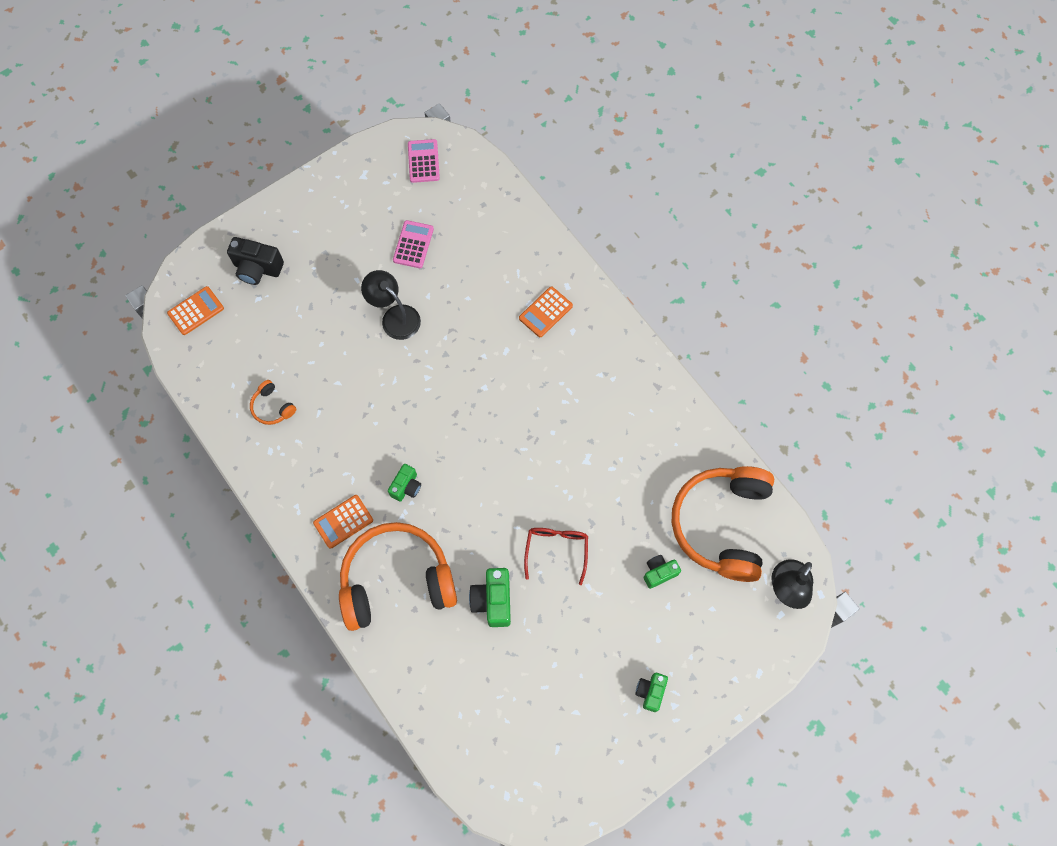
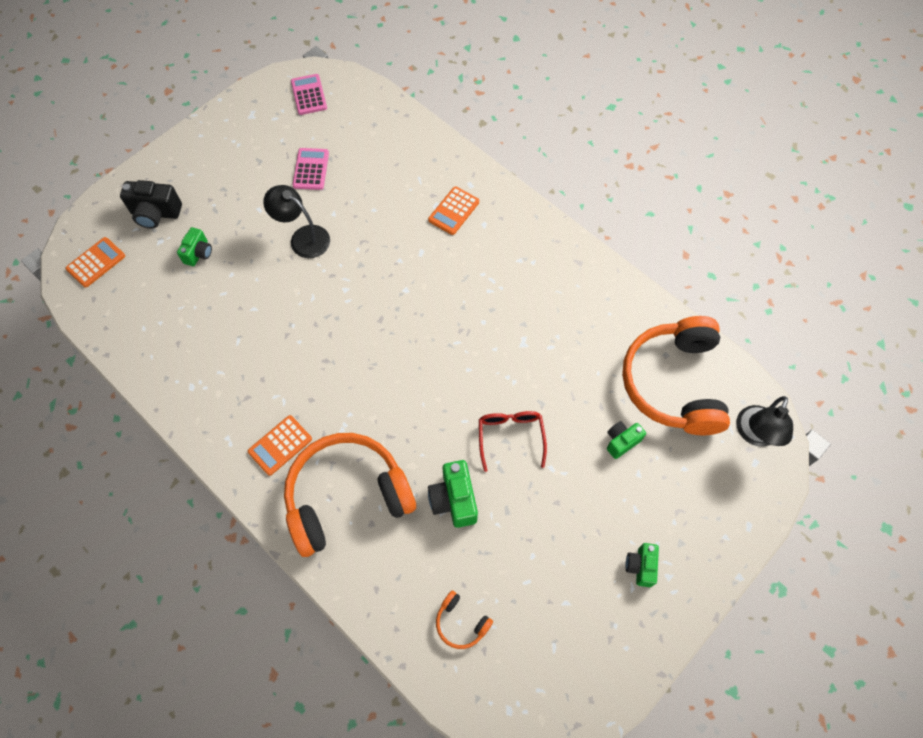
camera: 10 degrees left, 5 degrees down
(272, 407) = (188, 343): orange headphones -> orange headphones (461, 623)
(406, 487) = (341, 399): green camera -> green camera (198, 253)

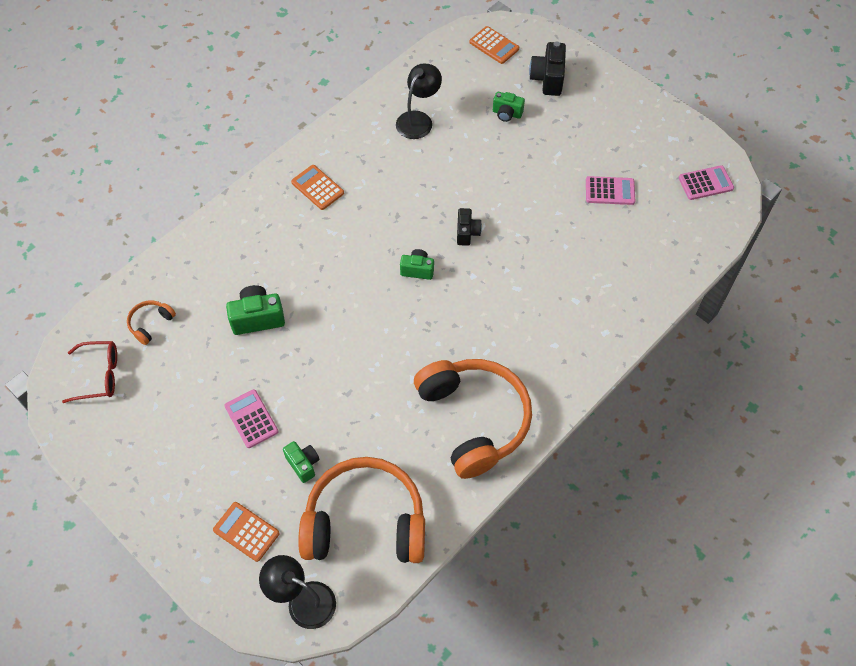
camera: 90 degrees right, 5 degrees down
(303, 237) = (528, 190): black lamp -> black lamp (418, 119)
(347, 496) = (268, 237): orange headphones -> orange headphones (474, 419)
(353, 294) = (467, 233): none -> black camera
(453, 211) = (569, 317): orange calculator -> orange calculator (246, 531)
(510, 437) = (314, 365): red glasses -> red glasses (99, 375)
(575, 496) = (251, 419): none -> pink calculator
(640, 566) = (179, 472): green camera -> green camera (417, 270)

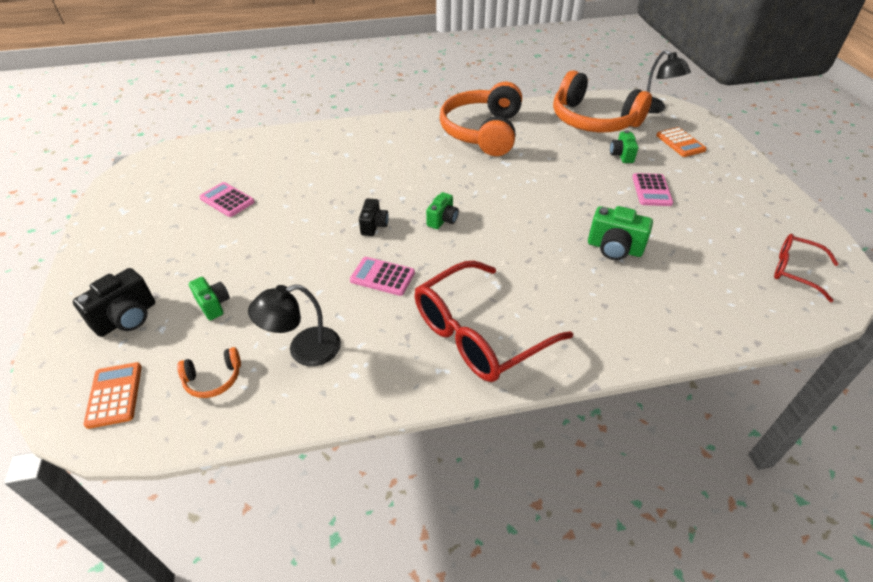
camera: 145 degrees left, 15 degrees down
(150, 323) = (730, 289): orange headphones -> orange headphones (213, 379)
(317, 188) = (479, 333): orange calculator -> red glasses
(417, 270) = (442, 220): green camera -> green camera turned 105 degrees counterclockwise
(467, 233) = (374, 226): black camera -> black camera turned 150 degrees clockwise
(705, 183) = (157, 173): pink calculator -> pink calculator (382, 276)

